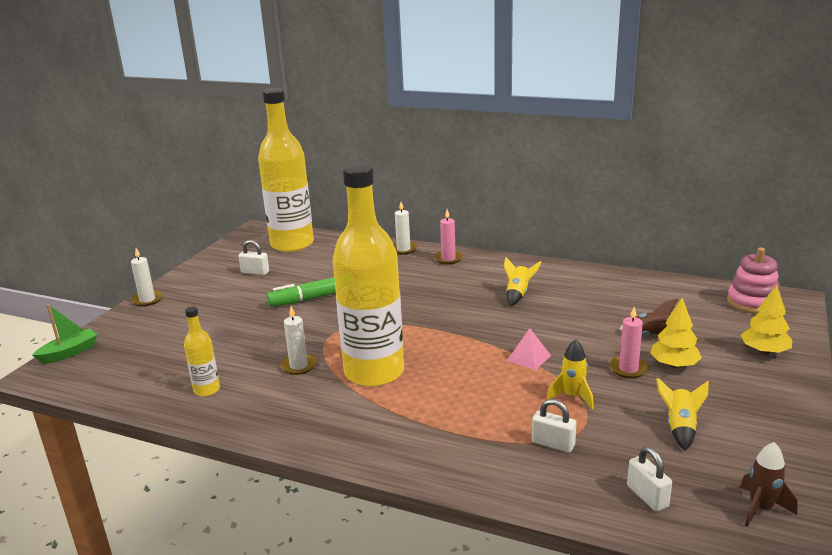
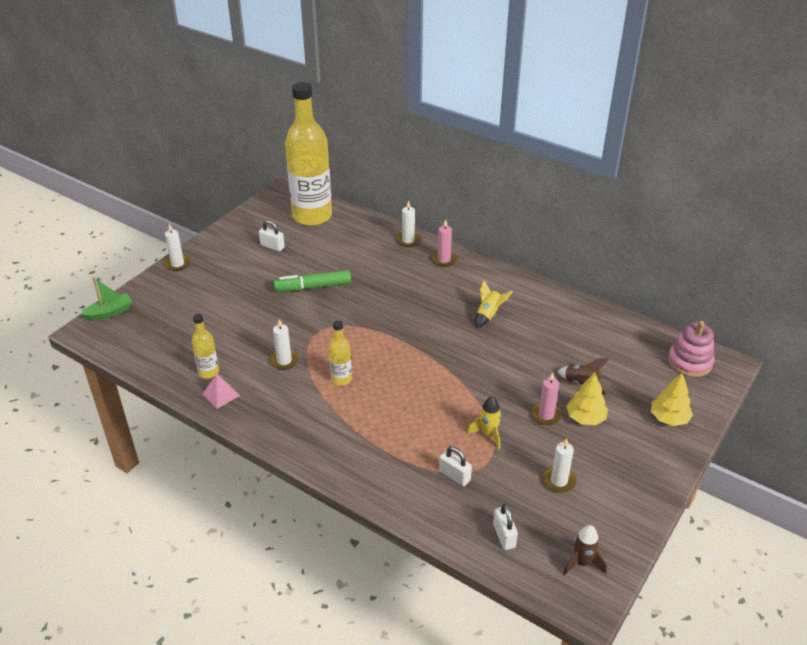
camera: 10 degrees right, 15 degrees up
(374, 372) = (341, 379): yellow bottle -> yellow bottle, size x0.42
(529, 358) = (470, 387): pink pyramid -> pink pyramid (221, 394)
(680, 428) = (559, 481): yellow rocket -> white candle

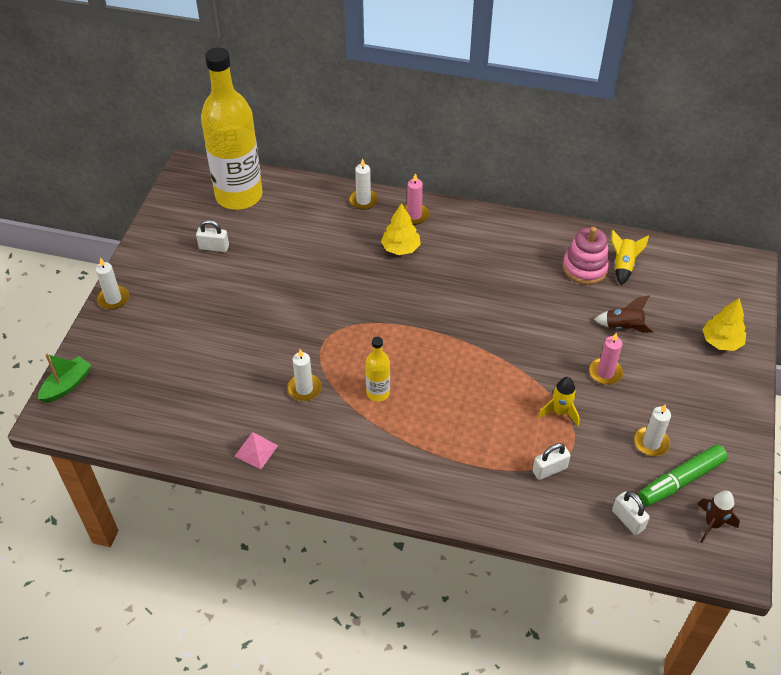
camera: 20 degrees left, 10 degrees up
(208, 372) = (227, 427): yellow bottle -> none
(313, 287) = (288, 288): green marker -> green marker (680, 481)
(454, 476) = (549, 469): white padlock -> white padlock turned 45 degrees counterclockwise
(489, 315) = (494, 271): yellow rocket -> yellow rocket (623, 266)
(585, 418) = (644, 365): yellow tree -> yellow tree (401, 248)
(689, 362) = (713, 272): pink stacking toy -> pink stacking toy (585, 268)

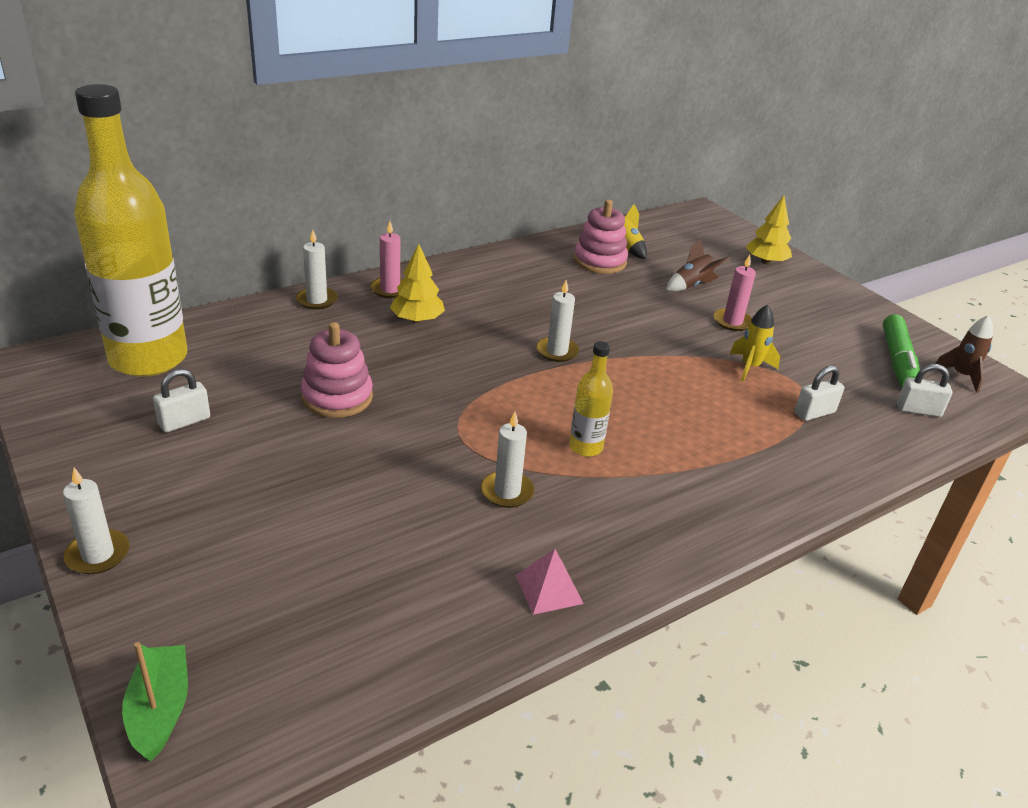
camera: 50 degrees left, 15 degrees down
(295, 276) = (337, 397): none -> pink stacking toy
(549, 469) = (814, 413): white padlock -> white padlock turned 45 degrees clockwise
(651, 443) = (839, 349): white candle -> white candle (557, 351)

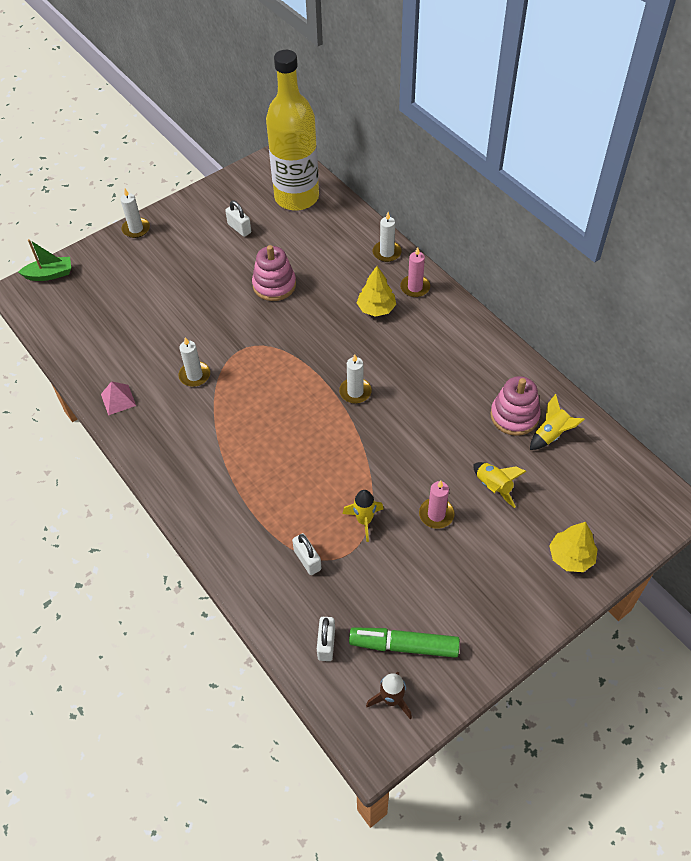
camera: 90 degrees right, 20 degrees up
(585, 447) = (242, 412): yellow bottle -> none
(692, 286) = (493, 487): brown rocket -> yellow rocket

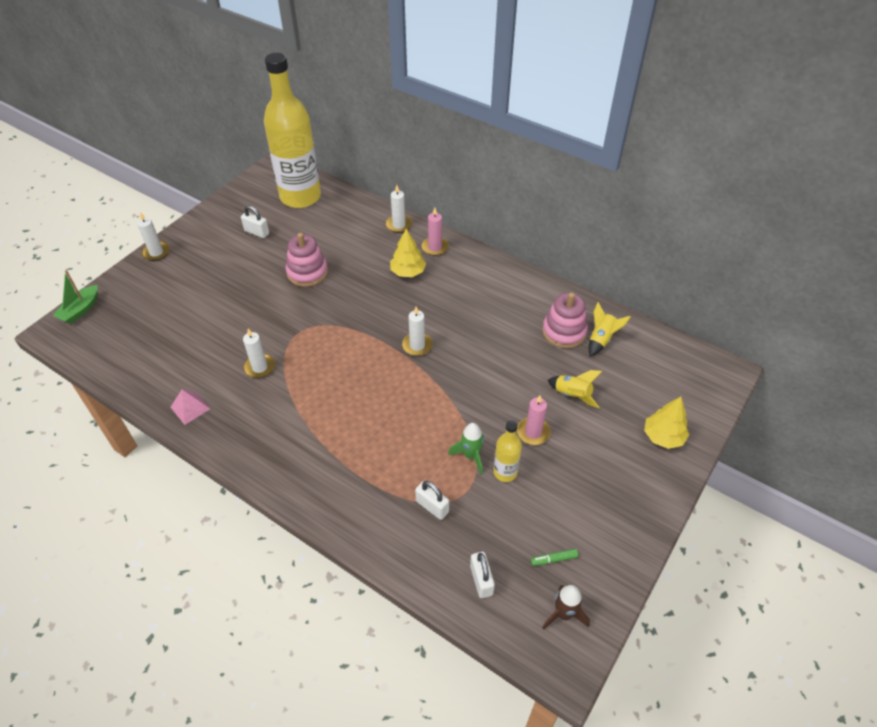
camera: 20 degrees left, 5 degrees down
(49, 274) = (80, 310): green boat -> green boat turned 150 degrees clockwise
(364, 521) = (471, 456): yellow rocket -> green rocket
(391, 547) = (505, 472): none -> yellow bottle
(404, 645) = (553, 559): green marker -> green marker, size x0.45

